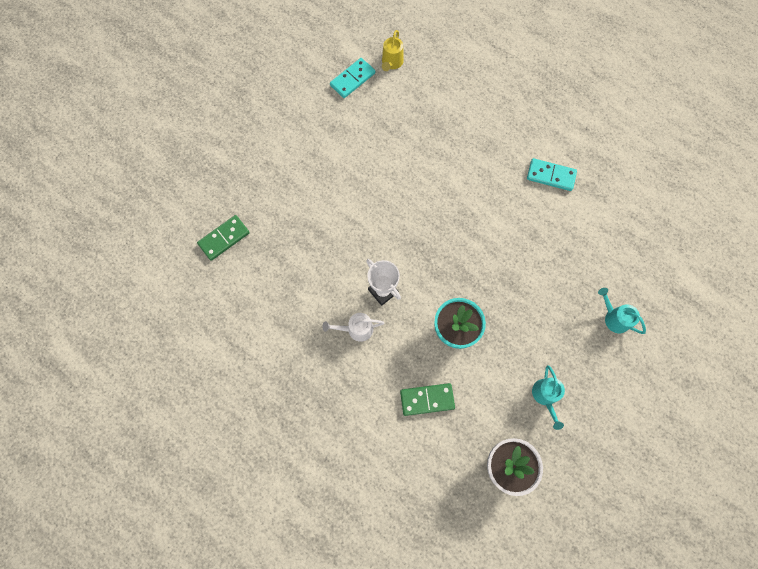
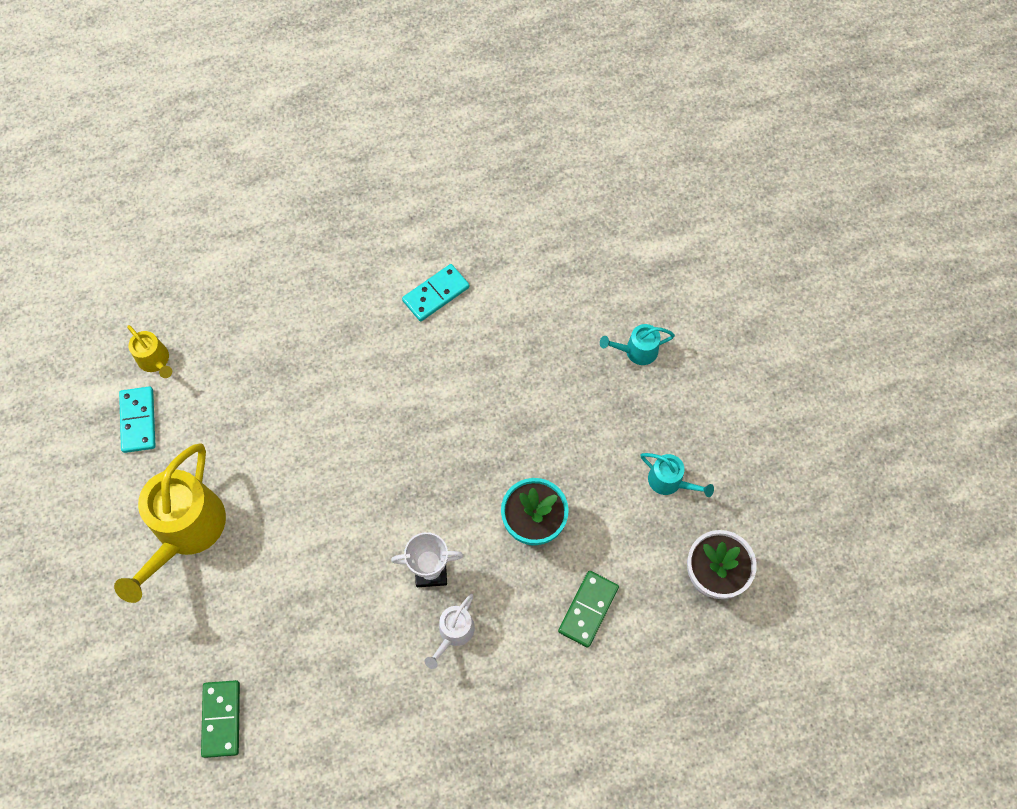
camera: 55 degrees left, 5 degrees down
(310, 147) = (185, 532): none -> yellow watering can

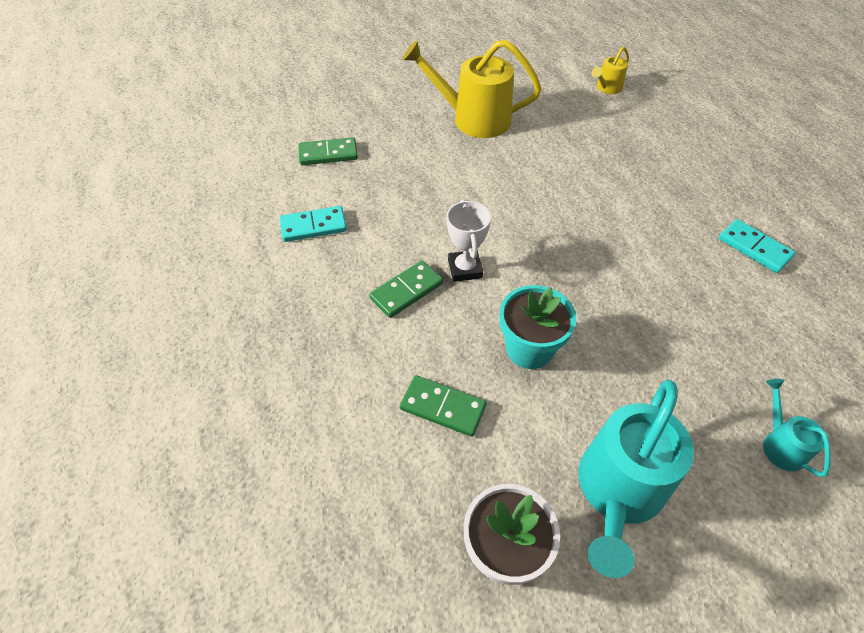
camera: 85 degrees right, 15 degrees down
(138, 420) = (555, 86): turquoise domino -> turquoise domino (313, 226)
(453, 633) = (406, 291): white watering can -> green domino
(670, 482) = (617, 492): turquoise watering can -> turquoise watering can, size x2.06

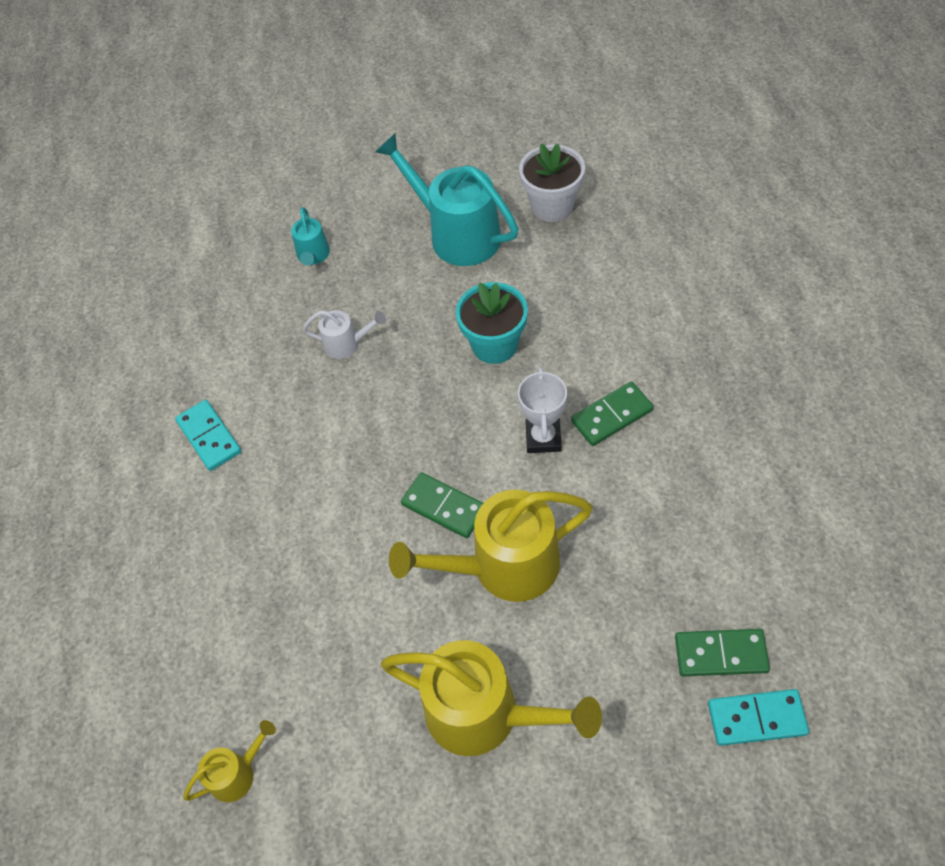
camera: 165 degrees left, 5 degrees up
(313, 226) = (727, 516): turquoise domino -> turquoise domino (756, 719)
(443, 407) = (585, 300): green domino -> green domino (444, 507)
(479, 184) = (503, 567): none -> yellow watering can
(617, 492) = (456, 234): turquoise watering can -> turquoise watering can turned 90 degrees counterclockwise
(679, 338) = (347, 344): none -> white watering can

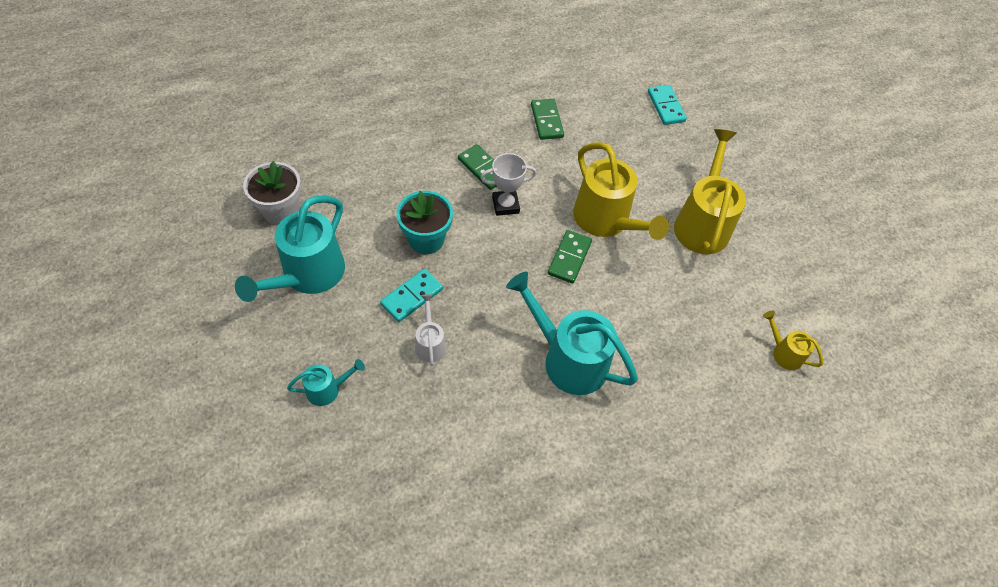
camera: 110 degrees left, 0 degrees up
(209, 437) = (534, 436): turquoise domino -> turquoise domino (412, 296)
(295, 483) = (567, 358): none -> turquoise watering can
(720, 654) = (635, 119): green domino -> green domino (547, 121)

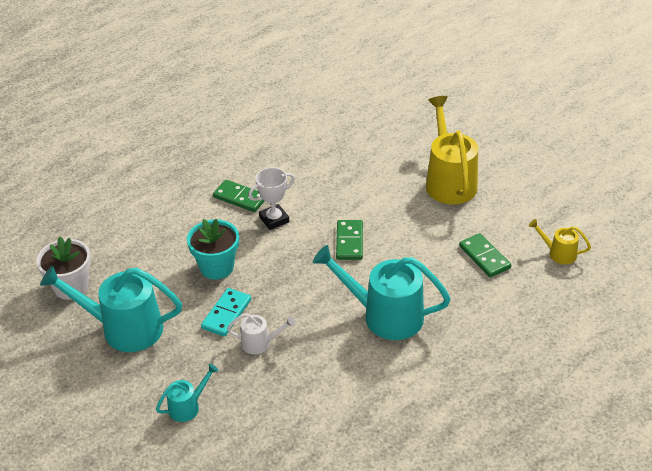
camera: 15 degrees left, 15 degrees down
(308, 275) = (123, 328): turquoise watering can -> turquoise watering can turned 90 degrees clockwise
(430, 343) = (260, 343): white watering can -> white watering can turned 120 degrees clockwise
(547, 121) = (278, 144): green domino -> green domino (484, 257)
(606, 221) = (367, 204): yellow watering can -> none
(666, 106) = (377, 102): turquoise domino -> none

